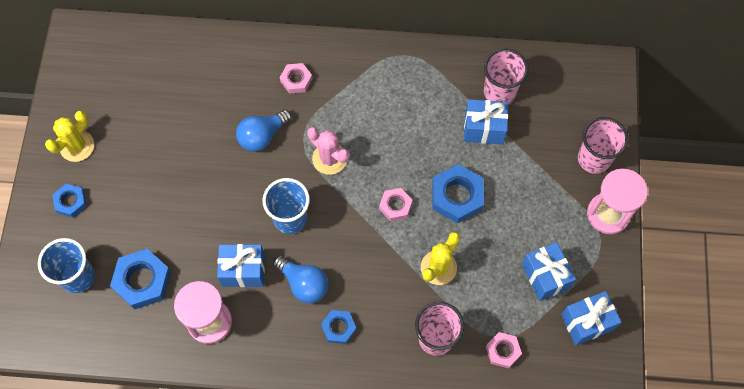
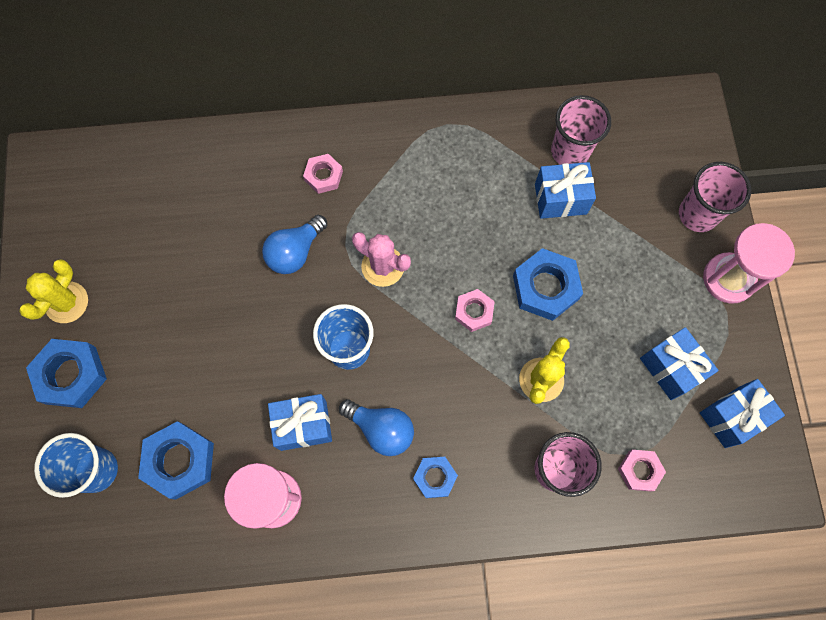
camera: 10 degrees left, 5 degrees up
(71, 202) = (71, 375): blue nut -> blue nut, size x1.69

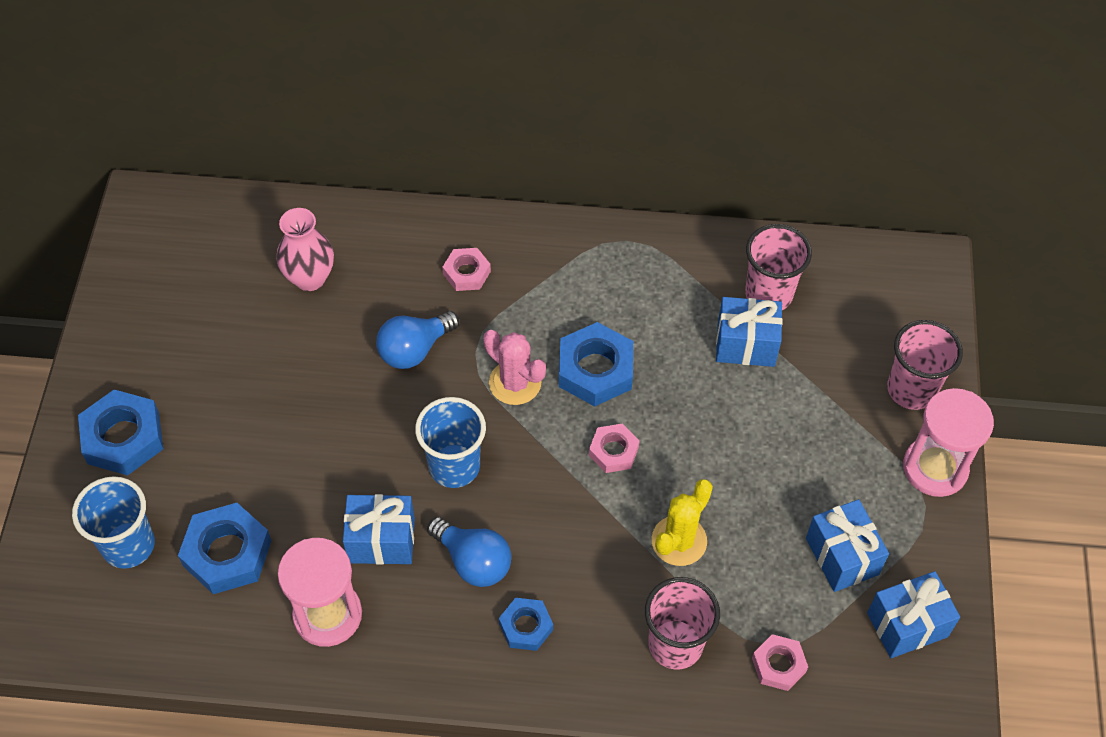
camera: 10 degrees right, 15 degrees down
(66, 302) = (137, 359): yellow cactus -> none
(195, 204) = (310, 278): none -> pink vase
(545, 287) = (706, 439): blue nut -> blue nut (595, 370)

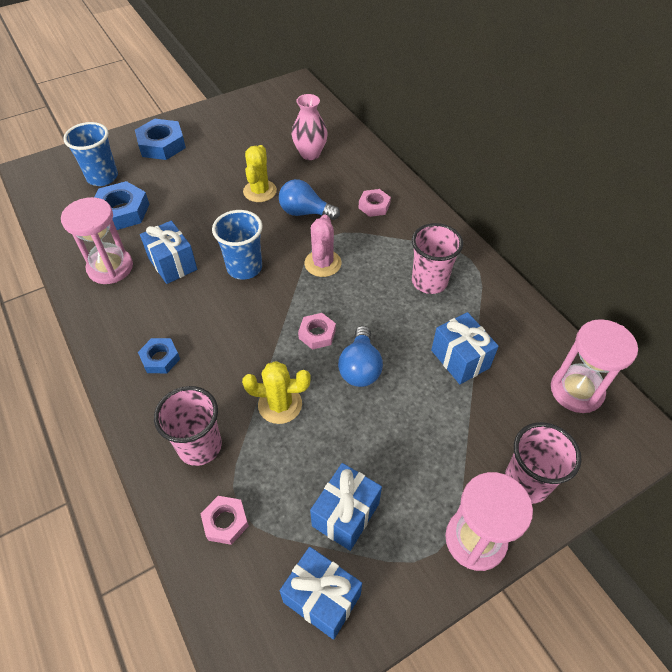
camera: 55 degrees right, 5 degrees down
(331, 375) = (260, 191): none -> yellow cactus
(473, 561) = (188, 310): blue light bulb -> blue light bulb (360, 368)
(595, 370) = (366, 294): blue nut -> none
(768, 294) = (511, 350): pink cup -> pink cup (429, 282)
(852, 277) = (576, 390): none -> pink hourglass

